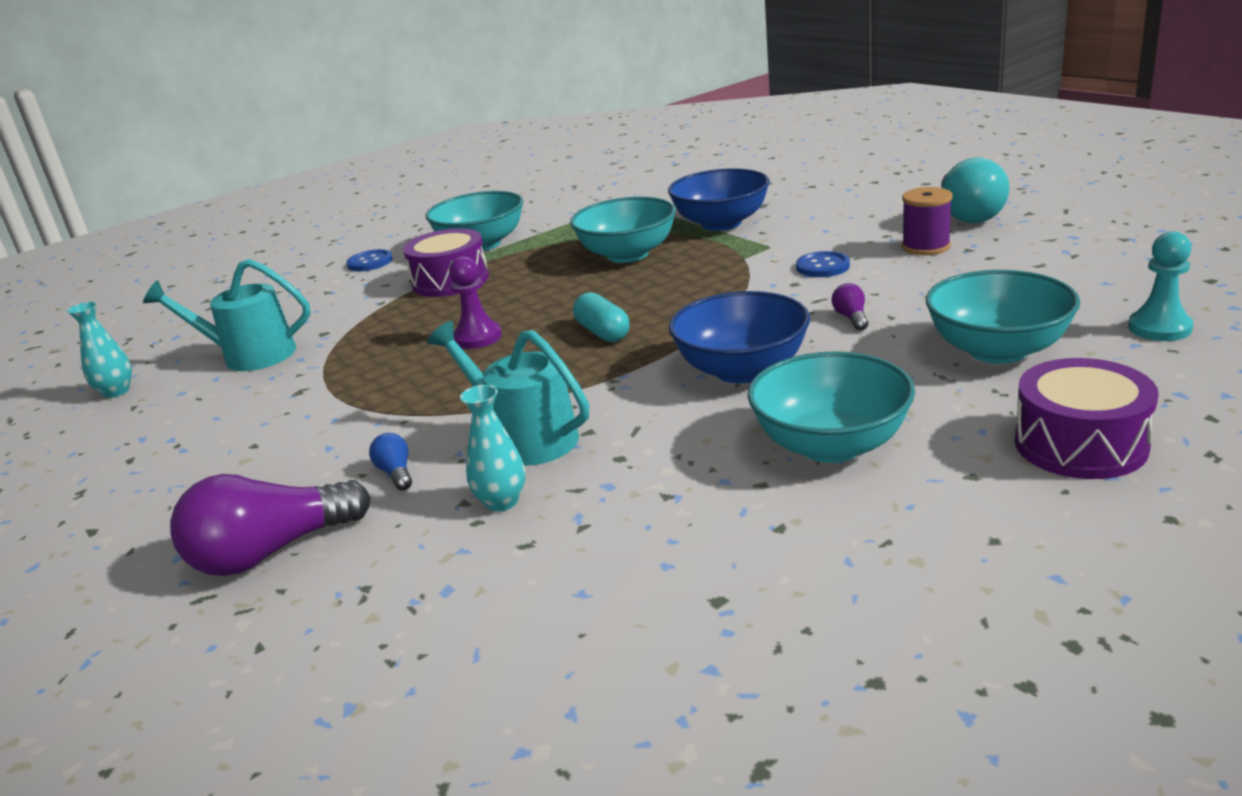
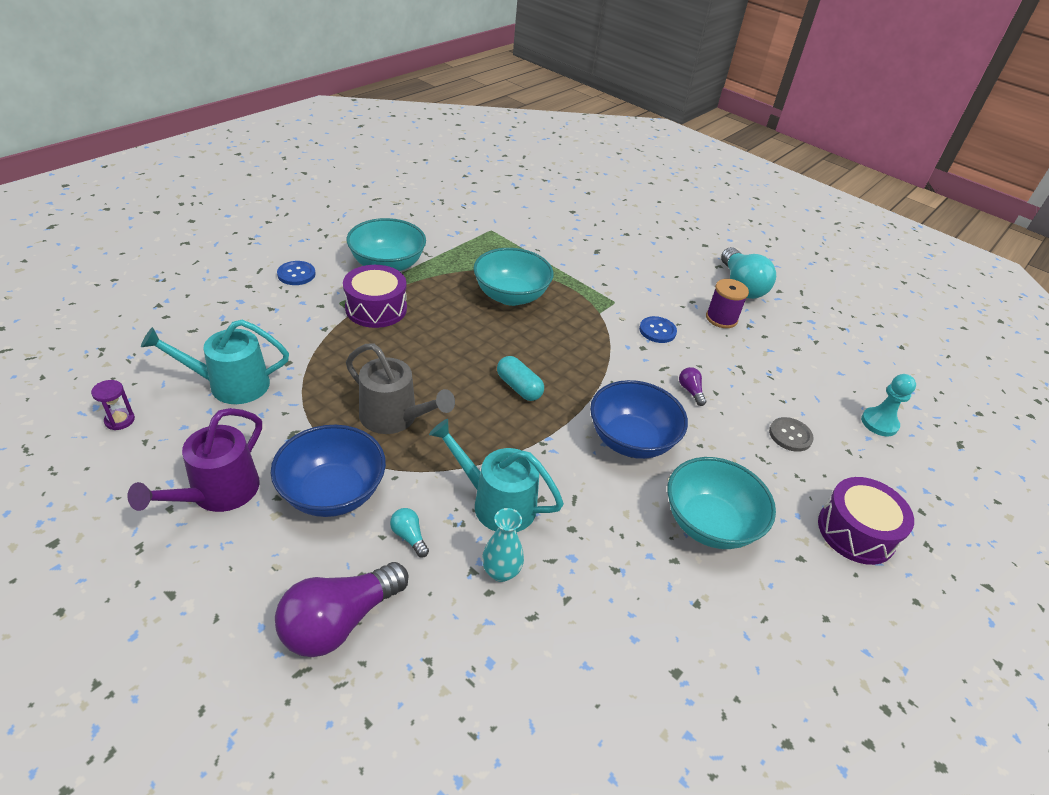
camera: 20 degrees left, 15 degrees up
(116, 392) = (120, 420): turquoise vase -> purple hourglass
(189, 444) = (218, 493): none -> purple watering can
(396, 473) = (409, 537): blue light bulb -> turquoise light bulb
(428, 369) = (394, 417): none -> grey watering can
(477, 337) = (422, 383): purple pawn -> none
(721, 223) = (571, 268): blue bowl -> blue bowl (332, 493)
(997, 350) = (790, 435): turquoise bowl -> grey button

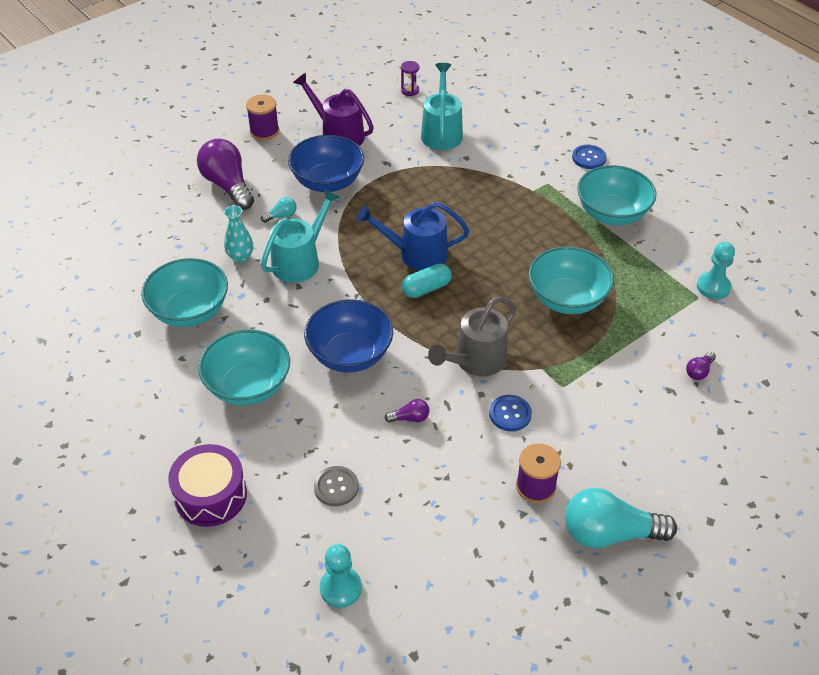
camera: 105 degrees right, 5 degrees up
(192, 594) = (264, 131): none -> purple spool
(376, 308) = (539, 205): purple drum -> none
(394, 417) = (397, 212): grey watering can -> grey watering can (475, 361)
(466, 397) = (416, 254): none -> blue watering can
(477, 222) = (713, 287): none -> turquoise pawn
(573, 237) = (699, 371): none -> purple light bulb
(617, 613) = (190, 311): none -> turquoise bowl

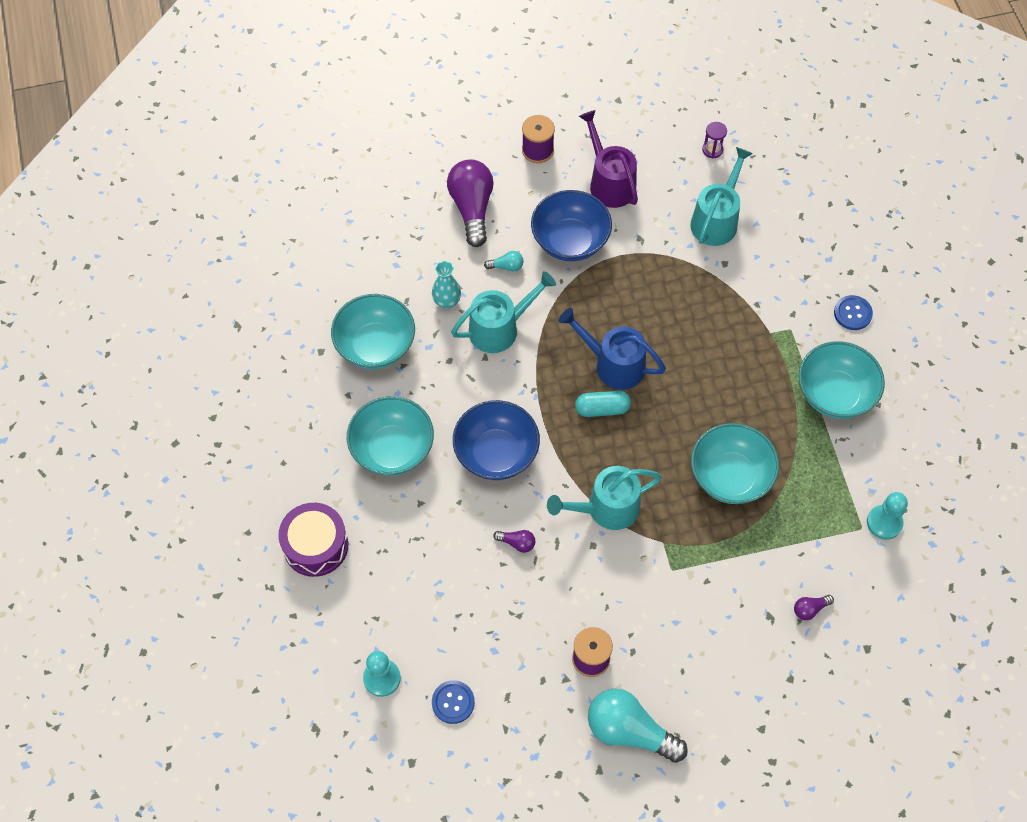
camera: 25 degrees right, 15 degrees up
(336, 487) = (421, 583): grey button -> none
(475, 361) = (606, 509): grey watering can -> turquoise watering can
(510, 414) = (607, 577): blue button -> blue button (453, 702)

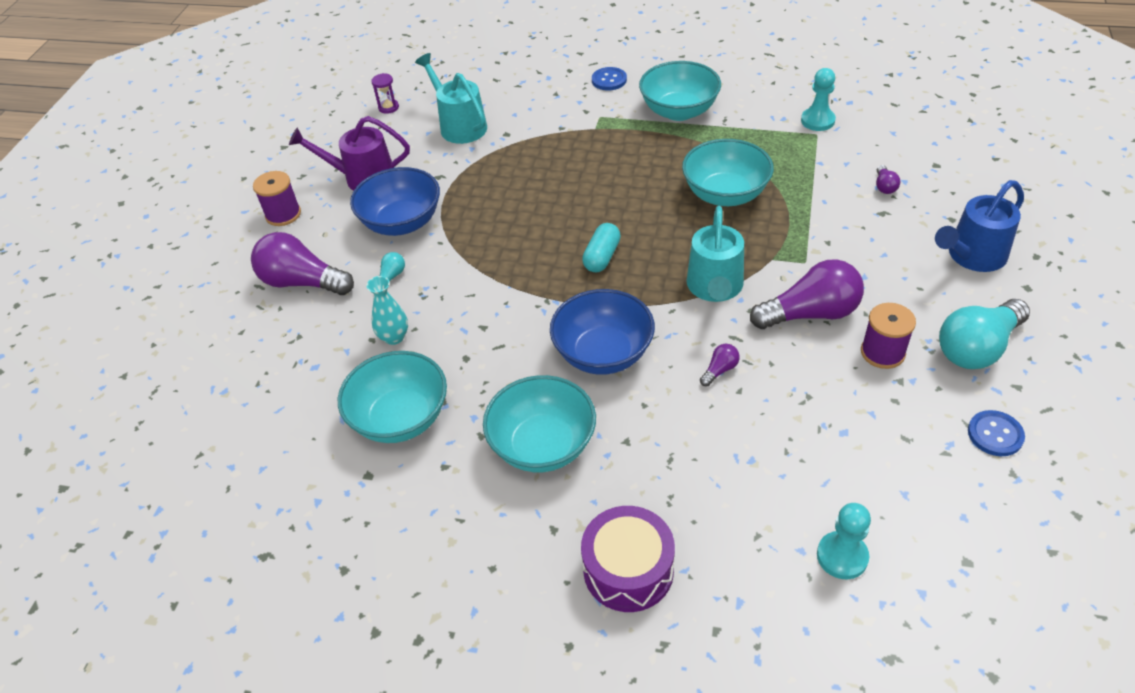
camera: 60 degrees left, 15 degrees down
(453, 702) = (898, 492): blue button -> blue button (995, 434)
(500, 328) = (458, 304): turquoise watering can -> none
(610, 591) = (810, 313): none -> purple light bulb
(613, 364) = (558, 234): blue watering can -> blue watering can (972, 256)

